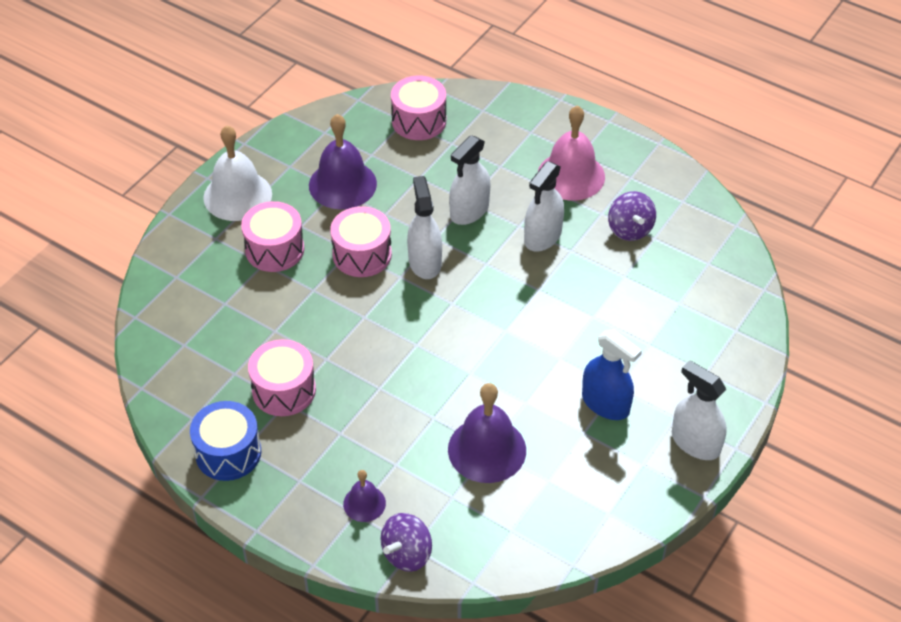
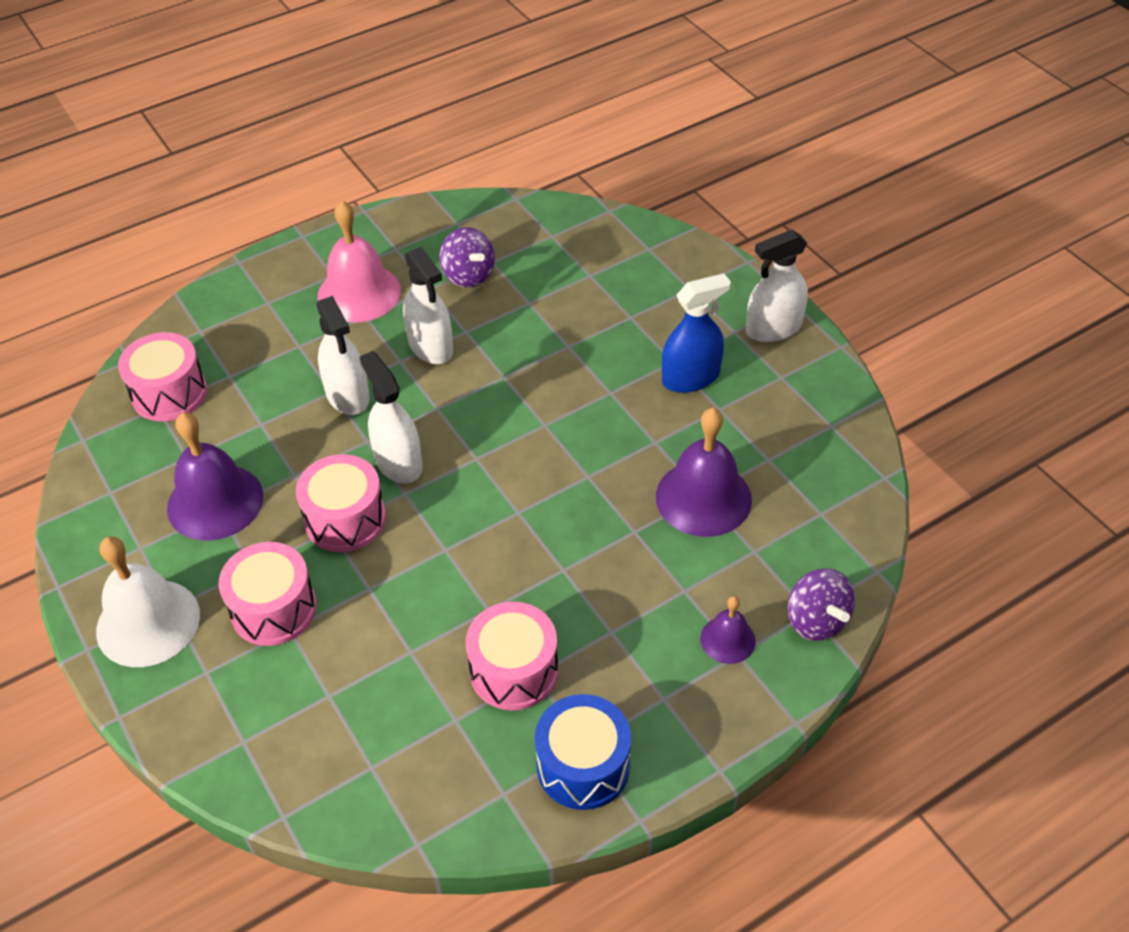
camera: 65 degrees left, 0 degrees up
(425, 262) = (398, 462): white spray bottle -> white spray bottle turned 45 degrees clockwise
(630, 229) = (468, 275): purple spinning top -> purple spinning top turned 45 degrees clockwise

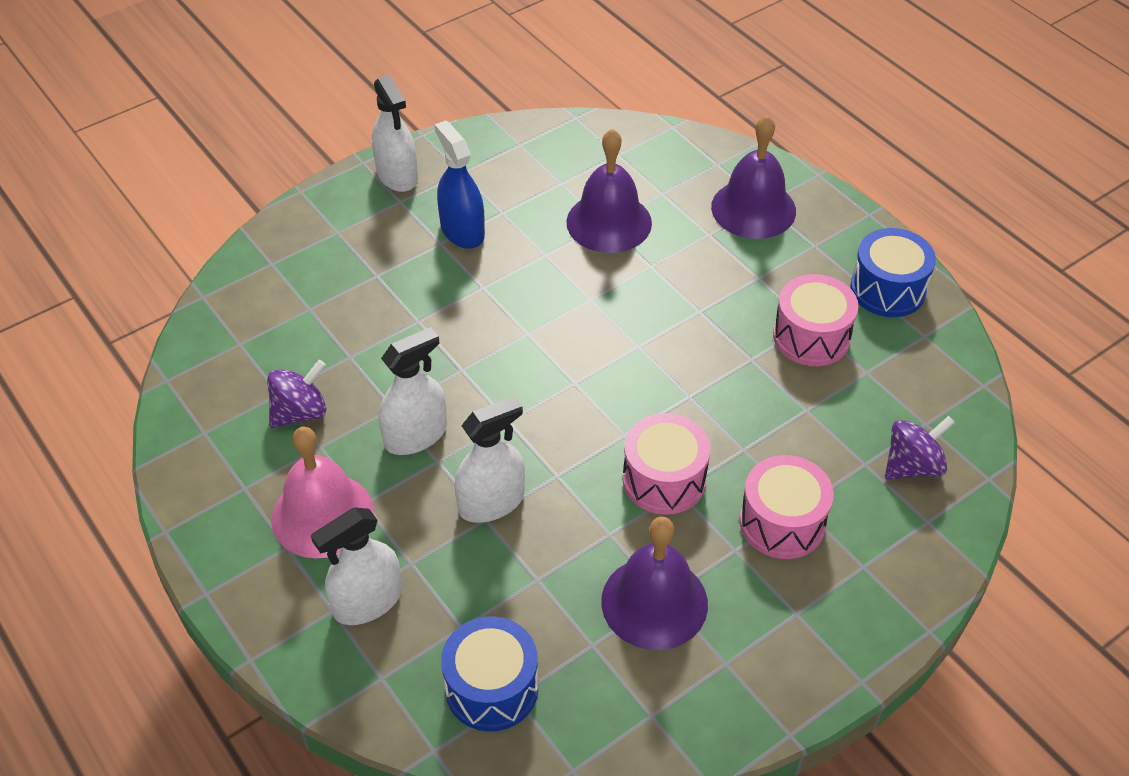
camera: 95 degrees left, 0 degrees up
(148, 622) = (819, 631): white bell -> none
(169, 393) = (492, 688): pink drum -> blue drum
(398, 462) = (585, 445): white spray bottle -> white spray bottle (367, 601)
(727, 639) = (753, 208): purple bell -> purple bell, size x1.90
(816, 620) = (725, 160): purple spinning top -> purple spinning top (912, 466)

